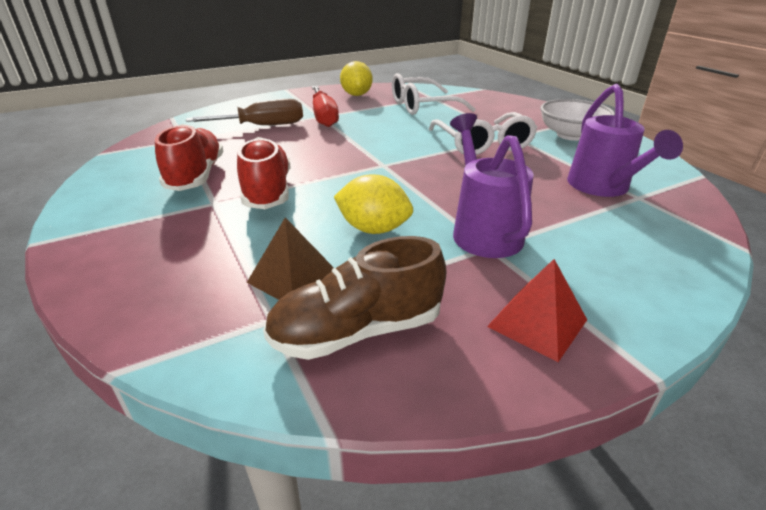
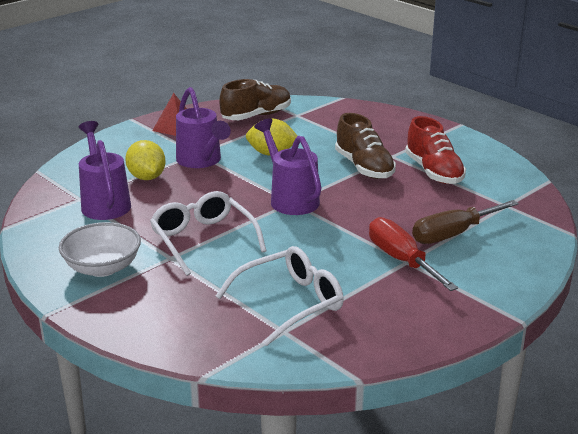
camera: 165 degrees right, 5 degrees down
(267, 191) = (364, 167): red shoe -> brown shoe
(293, 277) = (300, 128): brown pyramid -> none
(356, 95) = (400, 319): yellow lemon -> yellow lemon (146, 177)
(382, 167) = (291, 199): none -> purple watering can

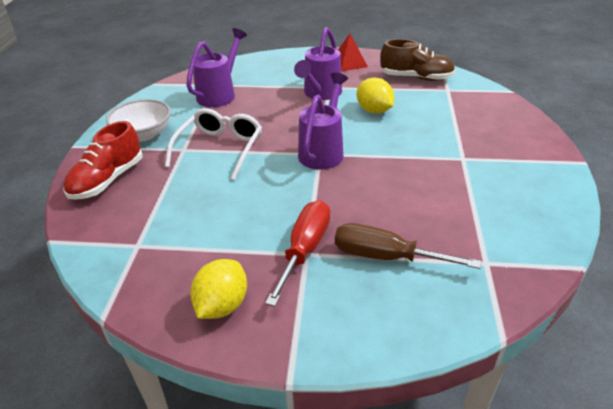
camera: 50 degrees right, 10 degrees up
(146, 177) = (270, 89): yellow lemon -> yellow lemon (222, 305)
(290, 303) = (178, 228): white glasses -> none
(364, 167) = (421, 156): brown shoe -> none
(433, 172) = (474, 191): red shoe -> red shoe (107, 180)

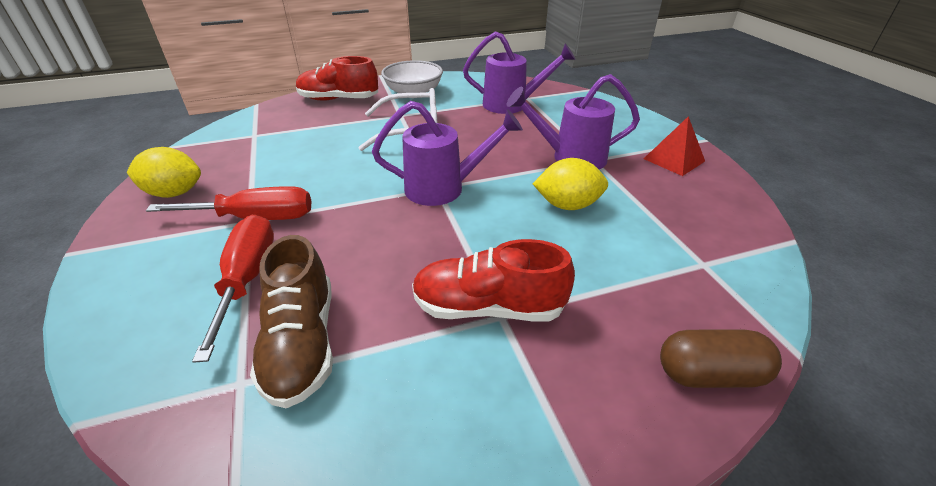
camera: 65 degrees right, 0 degrees up
(374, 110) = (567, 205): yellow lemon -> yellow lemon turned 60 degrees clockwise
(386, 257) = (247, 279): brown screwdriver -> red screwdriver
(416, 78) = (703, 224): brown shoe -> brown shoe (302, 343)
(455, 161) = (488, 307): none -> red shoe
(518, 114) = (709, 374): none -> brown capsule

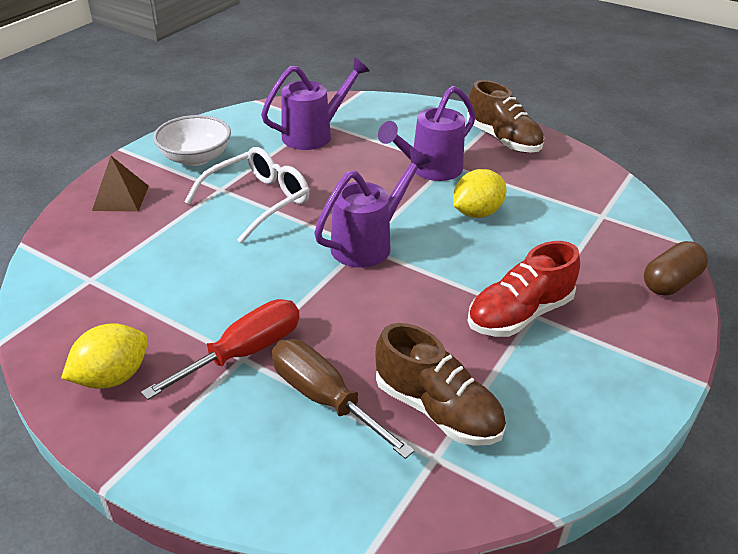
camera: 40 degrees left, 0 degrees up
(247, 279) = (324, 398): red screwdriver -> brown screwdriver
(338, 99) = (120, 198): red shoe -> brown pyramid
(674, 160) = (503, 139): red pyramid -> brown shoe

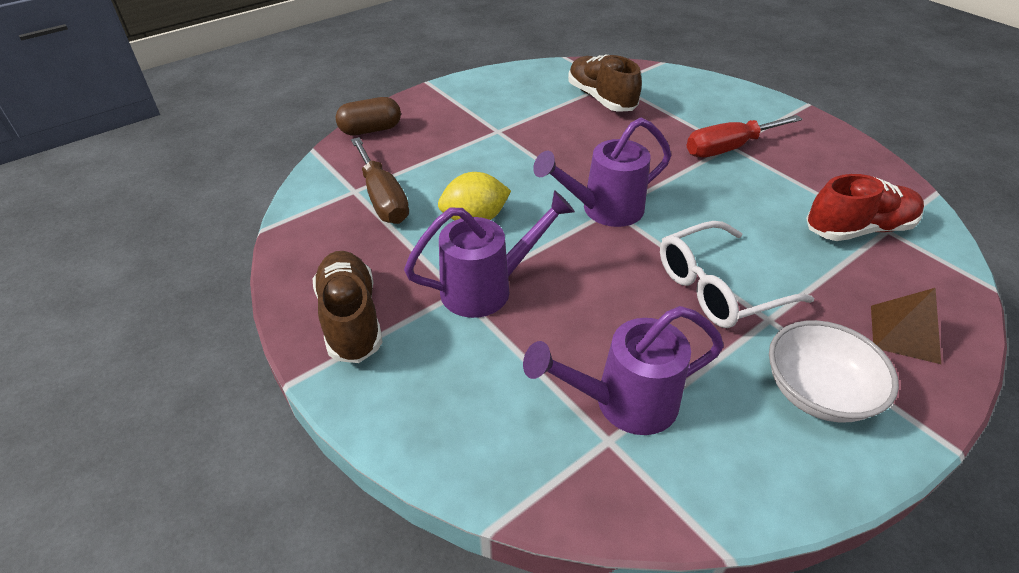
camera: 160 degrees left, 5 degrees up
(113, 377) = (828, 152): yellow lemon -> none
(324, 398) = (673, 115): brown screwdriver -> brown screwdriver (383, 198)
(519, 314) = (508, 133): red shoe -> red shoe (858, 229)

